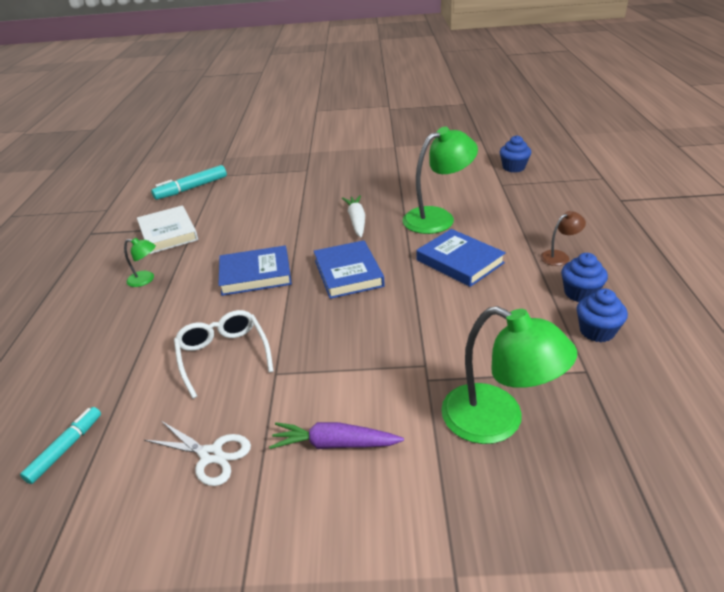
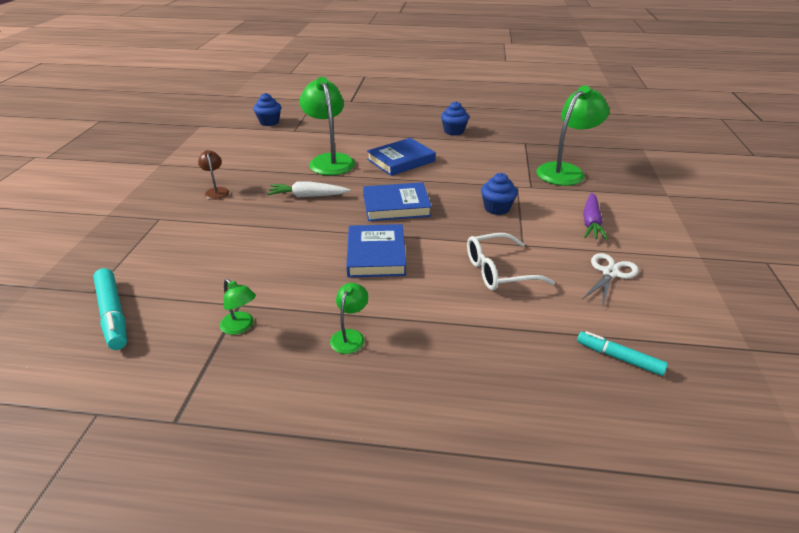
camera: 85 degrees left, 0 degrees up
(168, 233) = (241, 327): white book -> green lamp
(559, 256) = (410, 129): brown lamp -> brown lamp (216, 191)
(597, 331) = (491, 134): blue cupcake -> blue cupcake (497, 208)

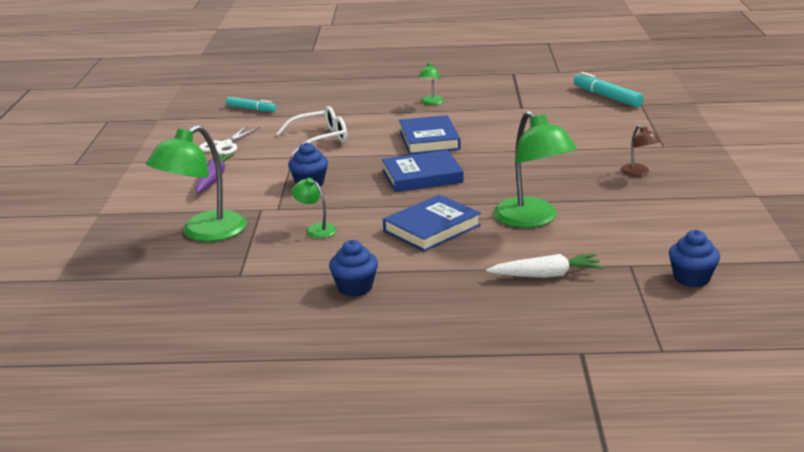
camera: 175 degrees right, 10 degrees down
(241, 327) = (509, 100): green lamp -> green lamp (316, 229)
(308, 196) = (527, 177): white carrot -> white carrot (546, 275)

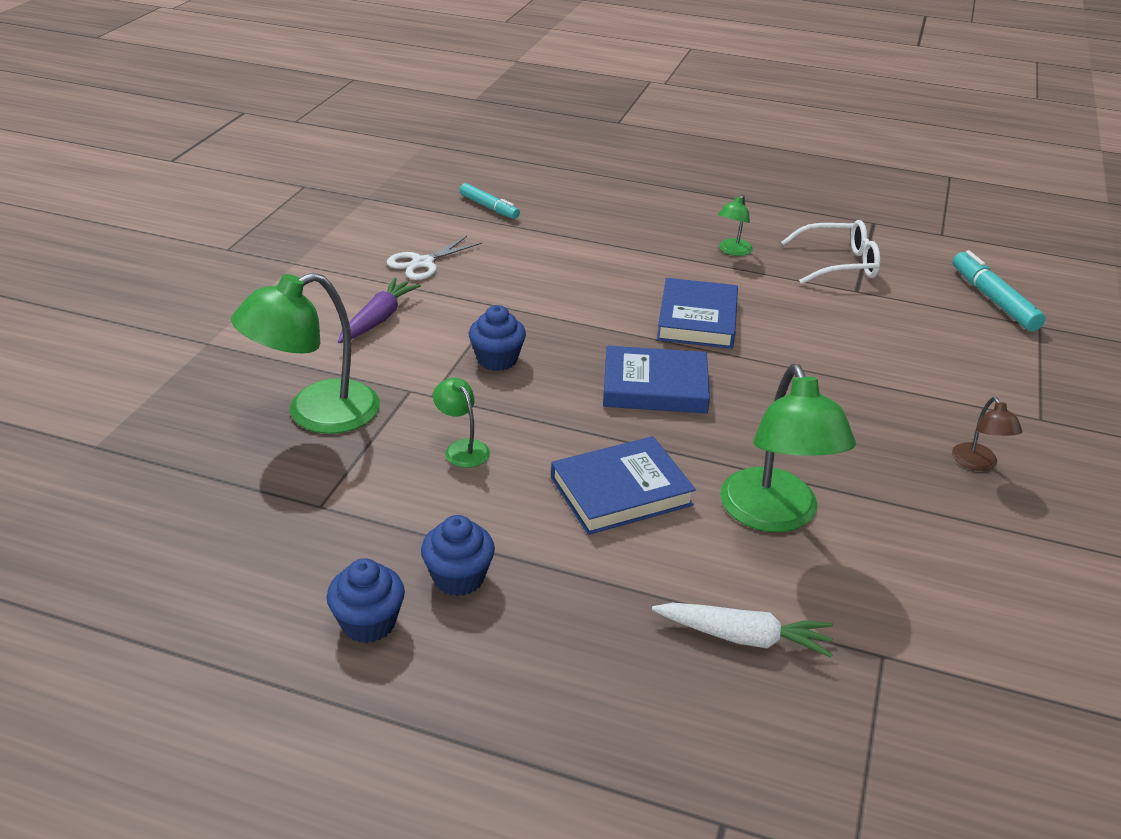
camera: 15 degrees right, 10 degrees up
(320, 139) = (551, 282): white glasses -> white glasses (839, 264)
(691, 278) = (970, 715): blue cupcake -> blue cupcake (368, 623)

